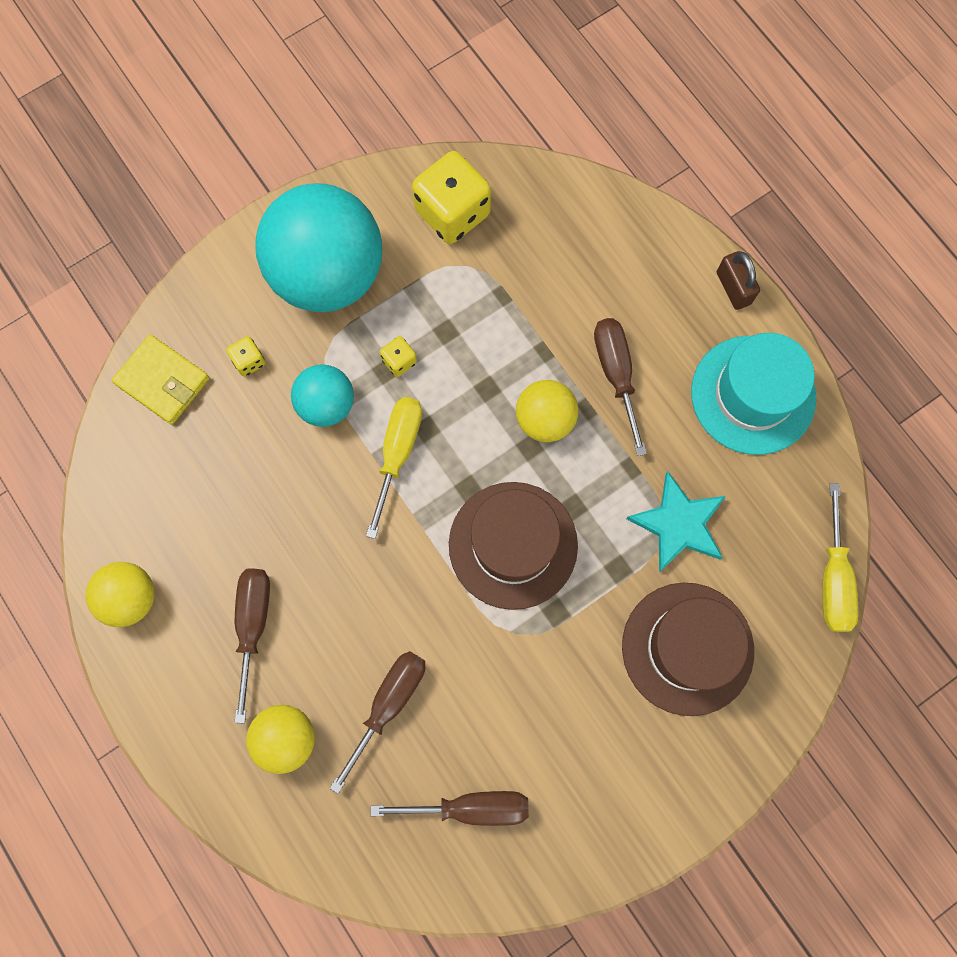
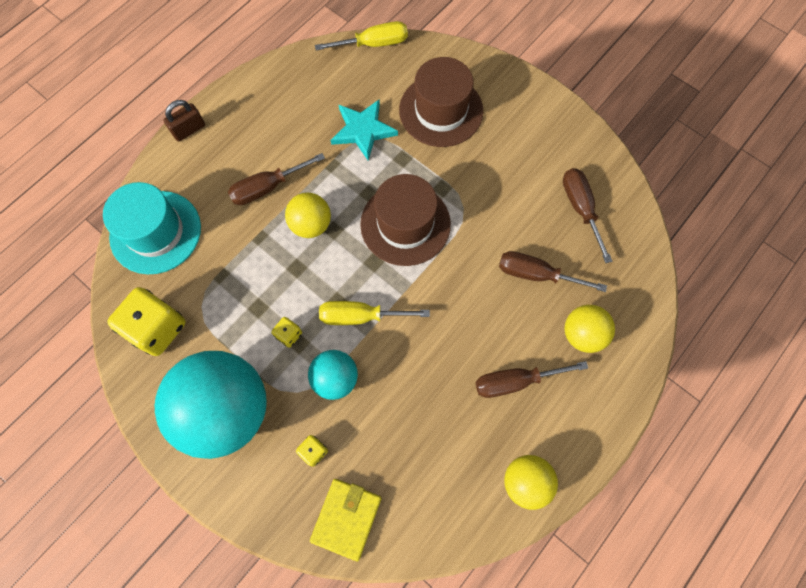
camera: 105 degrees left, 5 degrees down
(753, 395) = (264, 105): turquoise hat -> turquoise hat (155, 232)

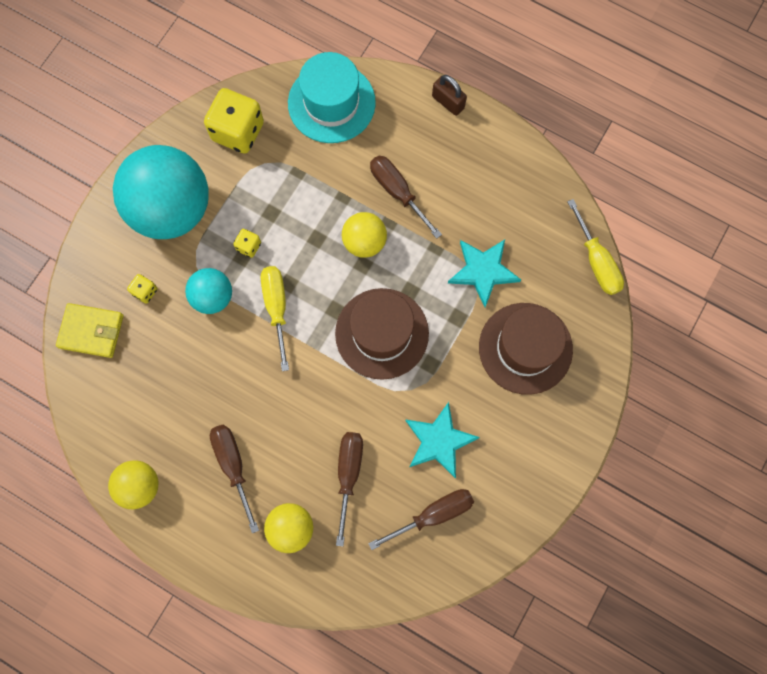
camera: 80 degrees right, 5 degrees up
(515, 193) = (439, 441): none -> turquoise star

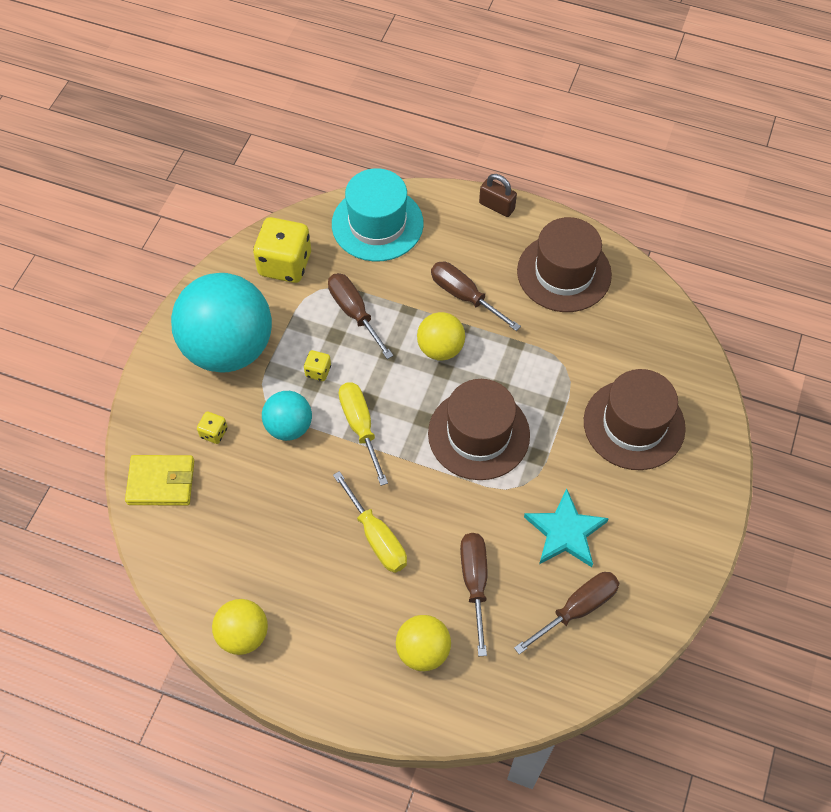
camera: 10 degrees left, 15 degrees down
(233, 466) = (345, 595): brown screwdriver -> brown screwdriver (354, 313)
(483, 271) = (571, 357): turquoise star -> none
(496, 183) = (564, 273): none -> brown hat
(596, 261) = (685, 330): yellow screwdriver -> yellow screwdriver (376, 537)

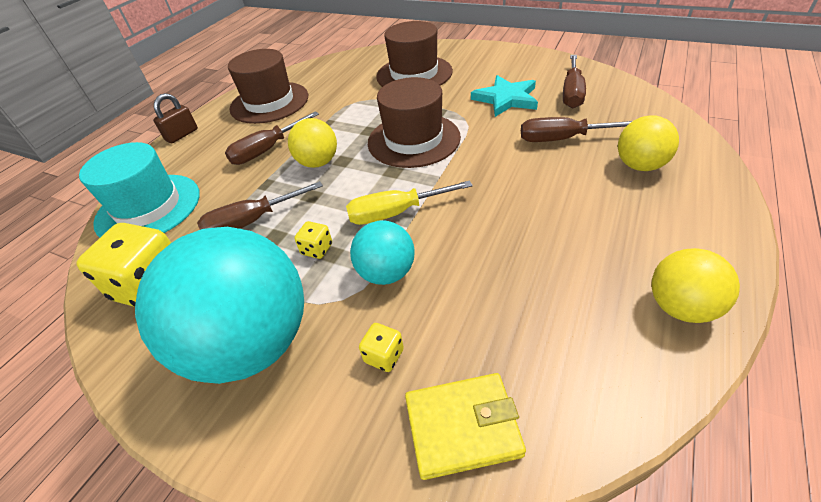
camera: 80 degrees left, 15 degrees down
(161, 482) = (462, 427): yellow wallet -> yellow wallet turned 75 degrees clockwise
(376, 537) = (525, 198): yellow screwdriver -> none
(577, 609) = (572, 93): brown screwdriver -> brown screwdriver turned 135 degrees counterclockwise

